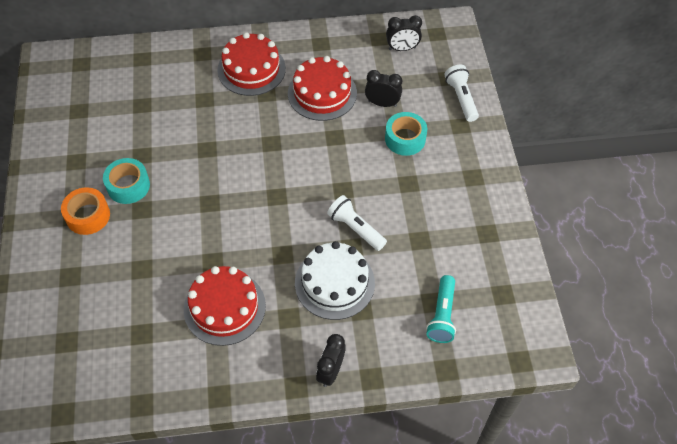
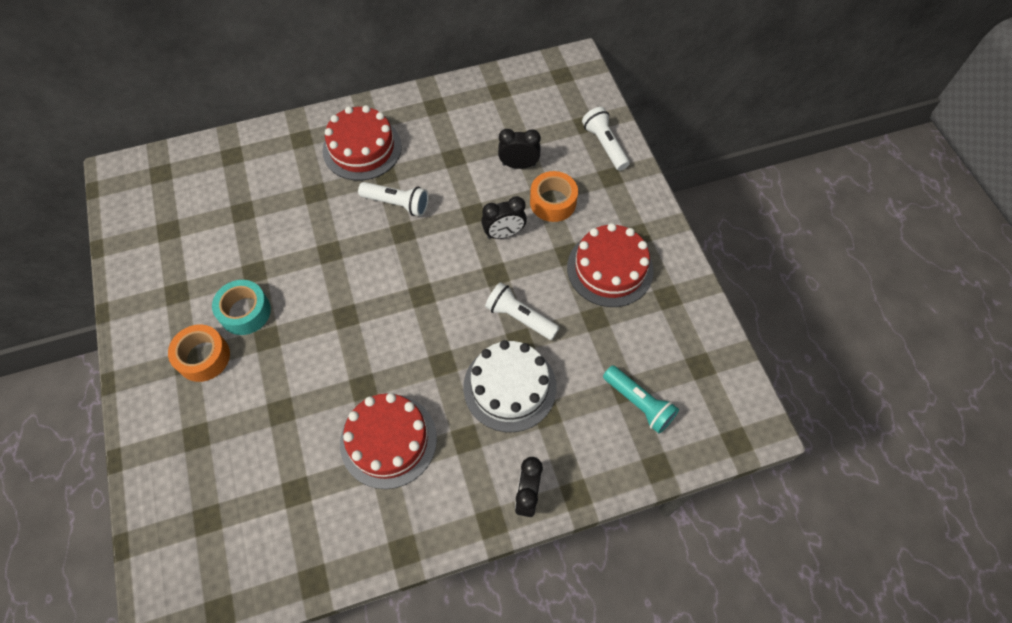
camera: 10 degrees left, 5 degrees up
(271, 119) = (397, 203): none -> white flashlight
(322, 93) = (448, 164): red cake -> red cake (610, 268)
(402, 48) = (527, 98): black clock -> black clock (504, 234)
(405, 139) = (553, 202): turquoise tape -> orange tape
(442, 315) = (639, 403): turquoise flashlight -> turquoise flashlight turned 45 degrees counterclockwise

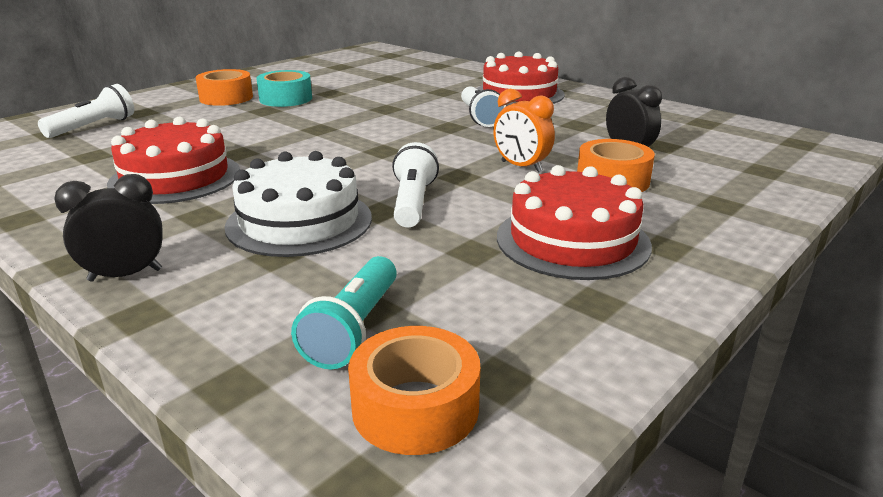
camera: 60 degrees right, 35 degrees down
(504, 234) = (521, 167): black clock -> orange clock
(604, 145) = (760, 188): white flashlight -> white flashlight (94, 127)
(704, 404) = (415, 407): none -> orange tape

